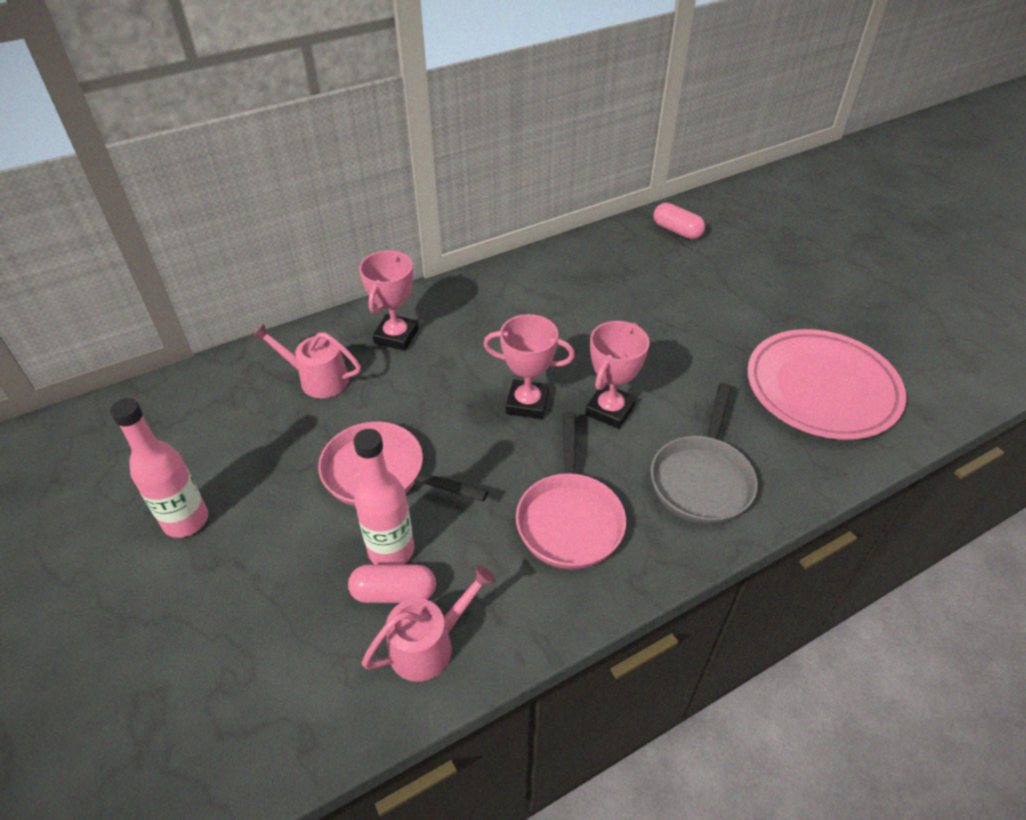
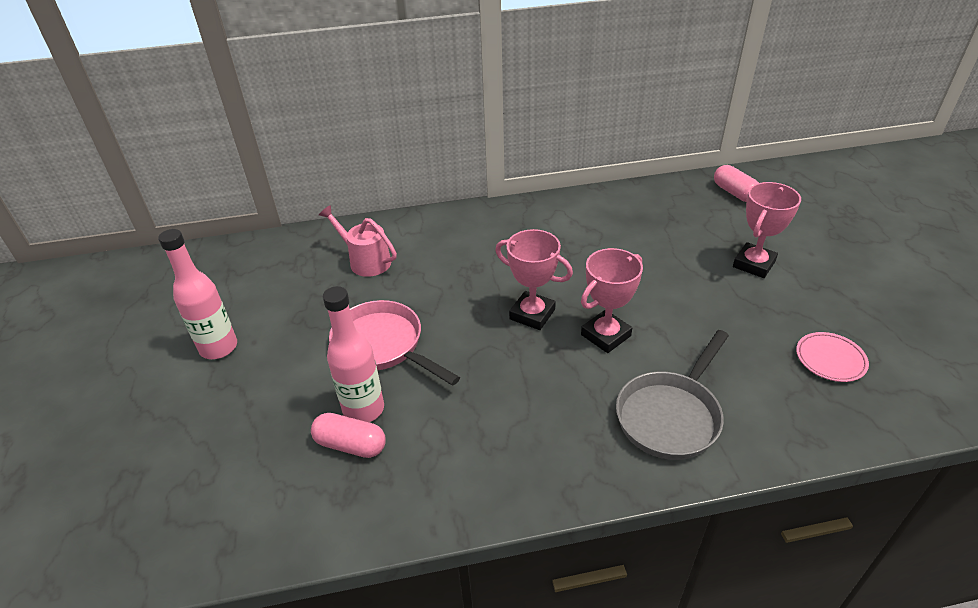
camera: 20 degrees right, 5 degrees down
(396, 336) = (443, 239): pink trophy -> pink trophy (753, 264)
(429, 645) = (360, 496): pink watering can -> none
(569, 519) = (528, 421): pink pan -> none
(821, 389) = (830, 360): pink plate -> pink plate, size x0.43

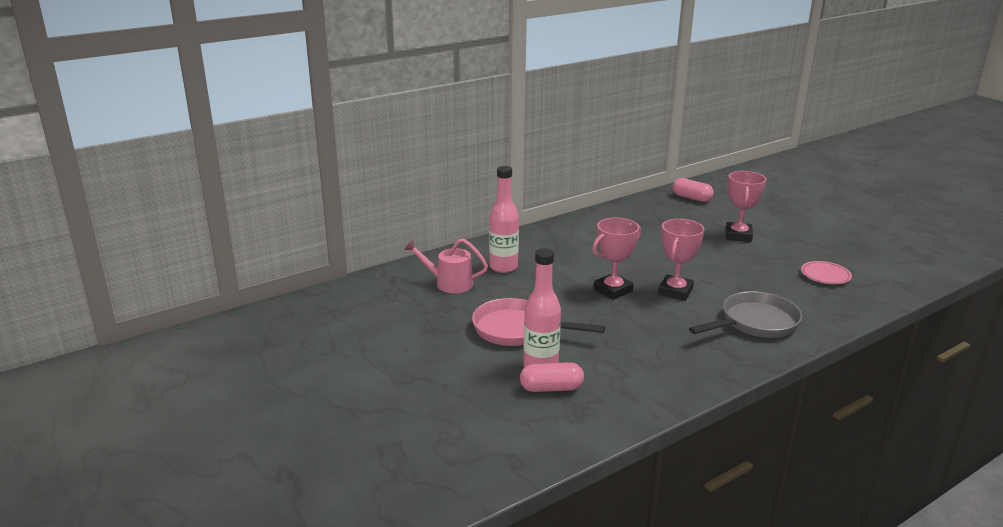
camera: 25 degrees left, 15 degrees down
(219, 347) = (379, 359): pink bottle -> pink bottle (503, 267)
(532, 314) = (613, 290): pink trophy -> pink trophy turned 45 degrees counterclockwise
(671, 415) = (755, 323): grey pan -> grey pan turned 135 degrees counterclockwise

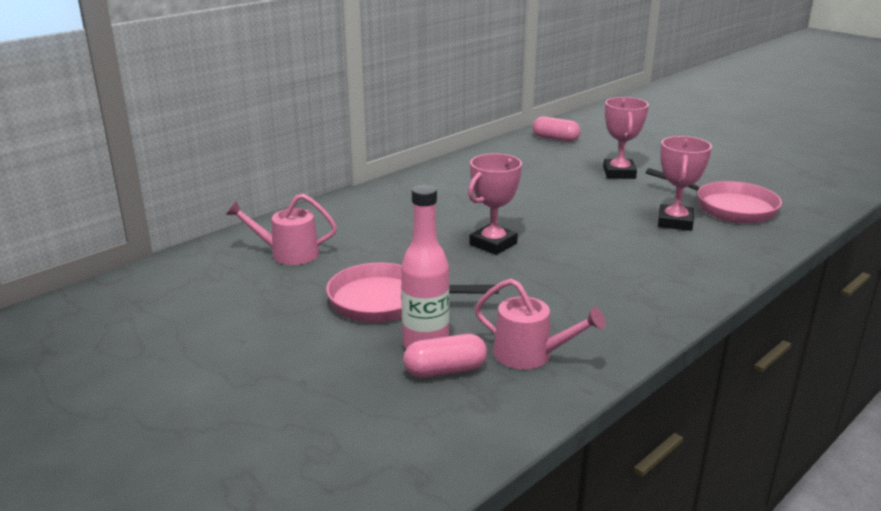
camera: 10 degrees left, 0 degrees up
(503, 267) = (353, 229): pink bottle -> none
(619, 384) = (530, 355): none -> pink watering can
(675, 291) = (567, 239): pink trophy -> pink trophy (675, 222)
(755, 323) = (670, 266): grey pan -> none
(825, 275) = (729, 207): pink plate -> pink pan

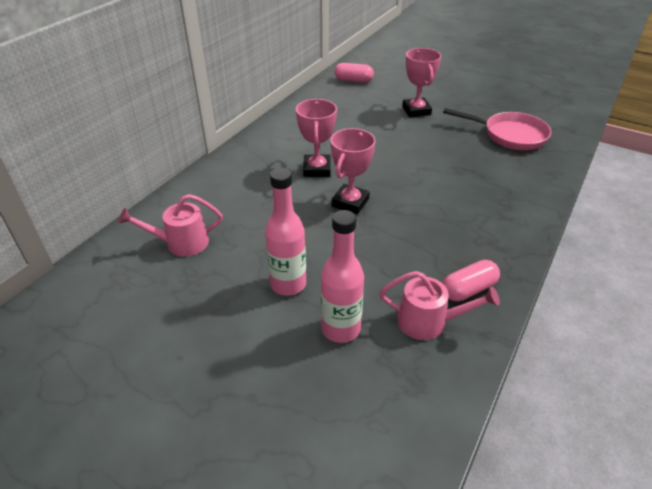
camera: 15 degrees left, 15 degrees up
(386, 301) = (288, 284): pink pan -> pink bottle
(445, 370) = (368, 355): pink capsule -> pink capsule (468, 289)
(675, 222) = (478, 156): pink trophy -> pink trophy (317, 169)

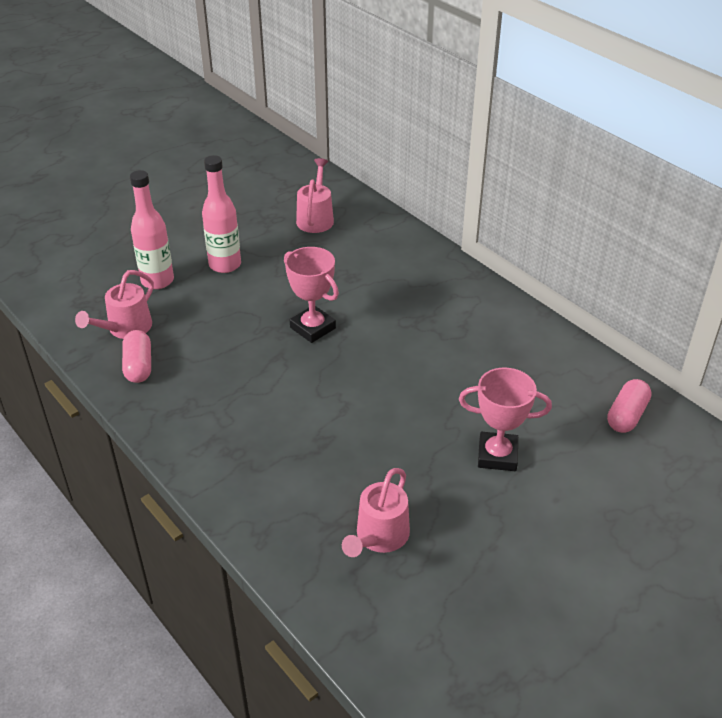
camera: 110 degrees right, 0 degrees up
(317, 169) = (389, 319): pink trophy -> none
(509, 135) = (379, 537): pink pan -> pink watering can

